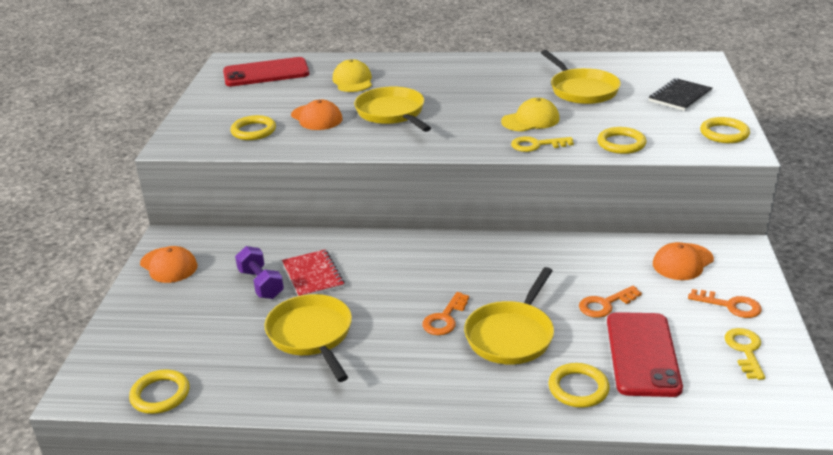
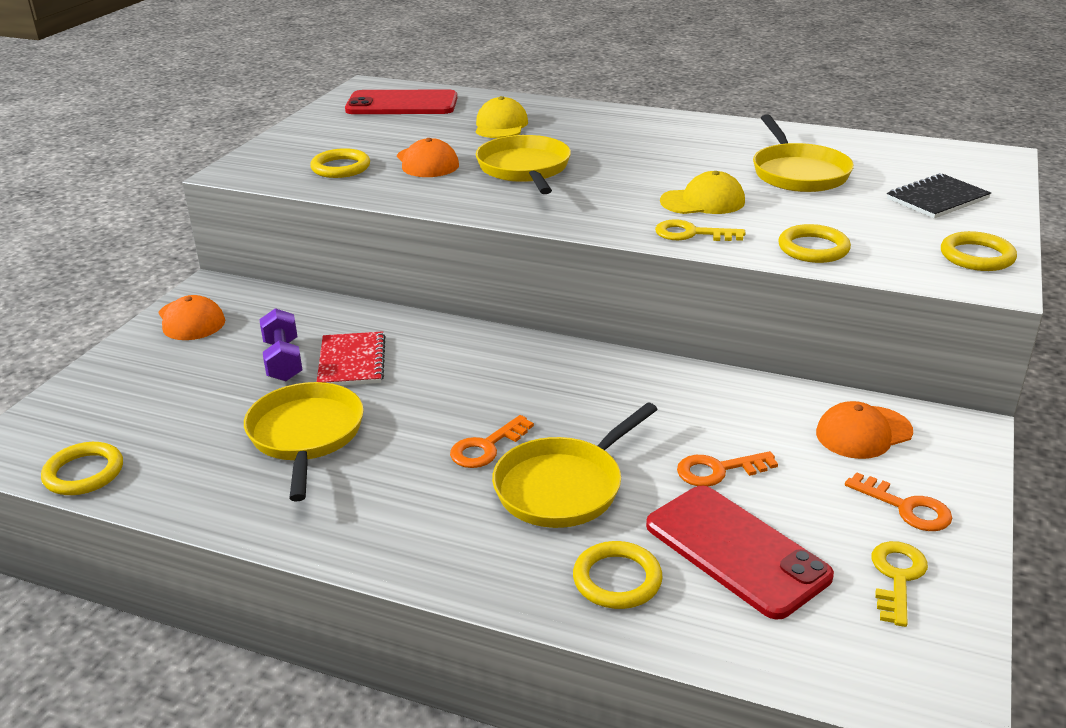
camera: 15 degrees right, 0 degrees up
(642, 354) = (736, 551): red phone -> red phone turned 60 degrees counterclockwise

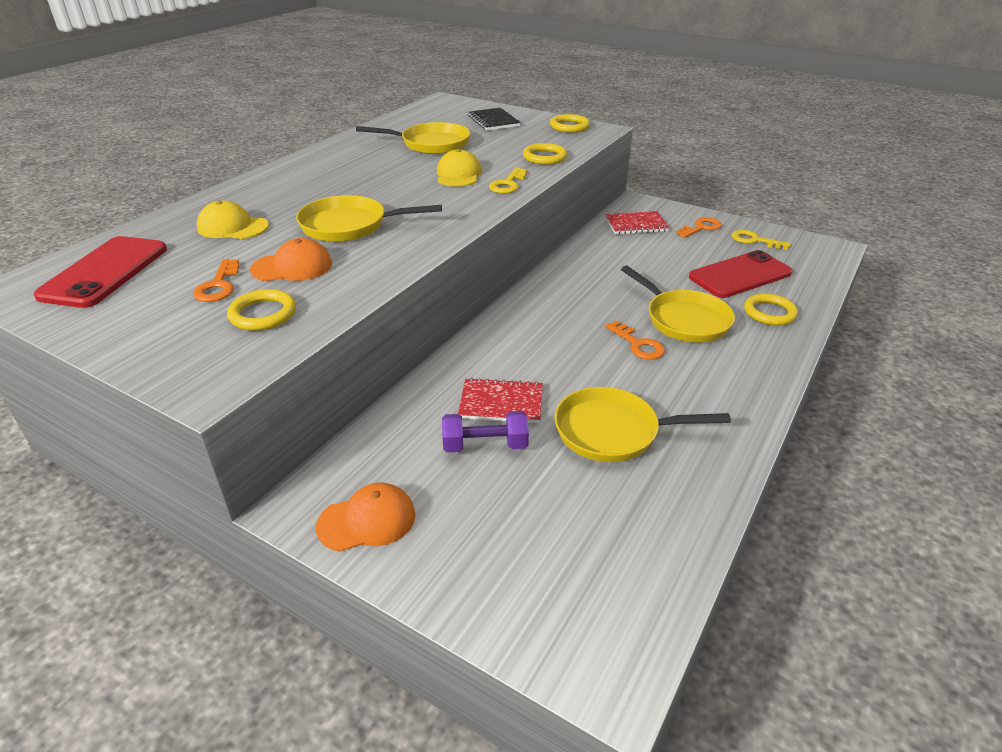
camera: 80 degrees left, 5 degrees up
(84, 473) = (660, 586): yellow ring -> none
(718, 470) = (668, 268): orange key -> orange key (218, 285)
(863, 432) = (636, 225): orange cap -> red notebook

